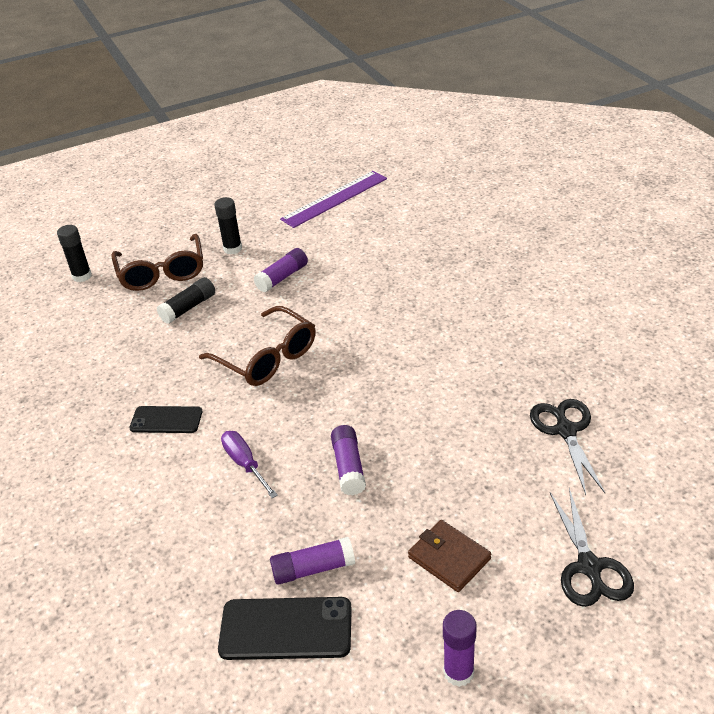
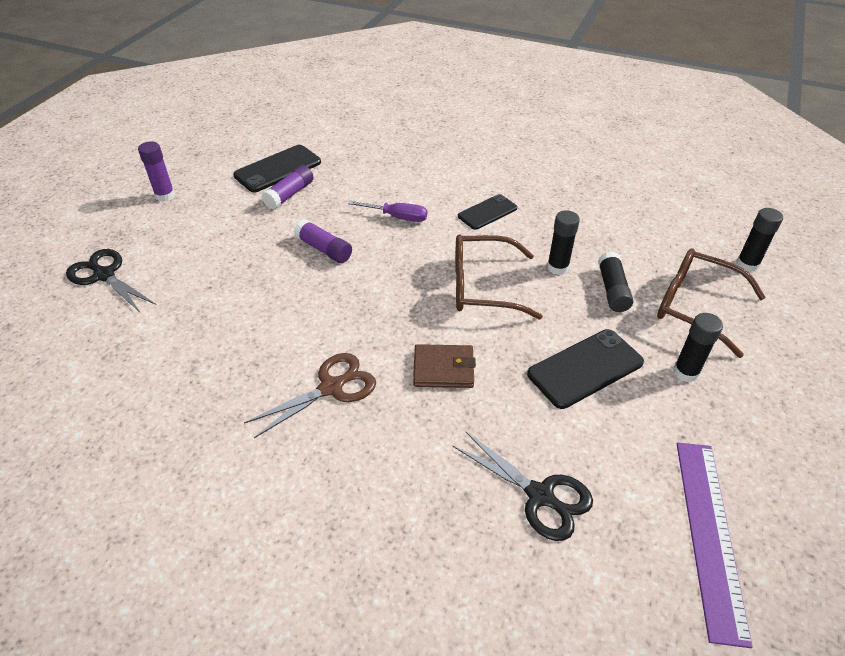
camera: 135 degrees right, 5 degrees up
(195, 341) = (557, 267): none -> black glue stick
(282, 277) = (585, 368): purple glue stick -> black phone
(449, 558) = (207, 236): brown wallet -> brown wallet (443, 369)
(452, 346) = (331, 388): none -> brown scissors
(566, 431) = (166, 361): black scissors -> black scissors (540, 495)

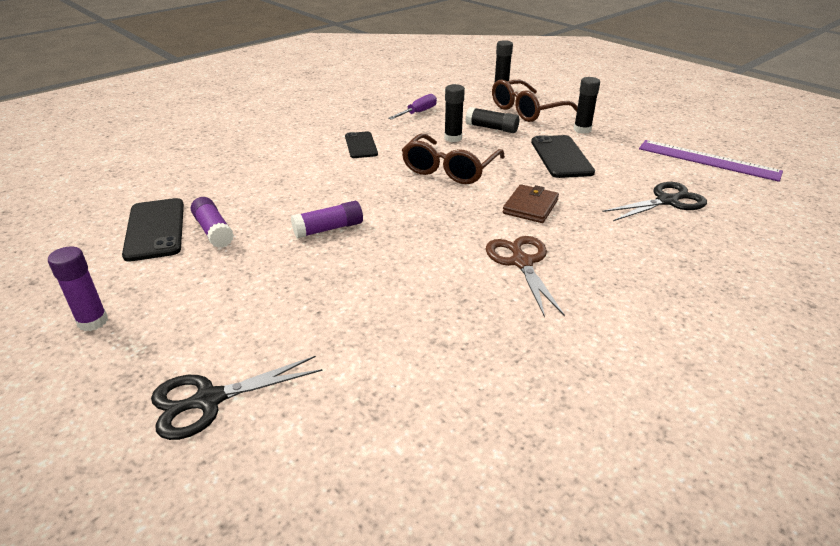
camera: 65 degrees left, 10 degrees down
(397, 217) = (322, 183): purple screwdriver -> purple screwdriver (418, 113)

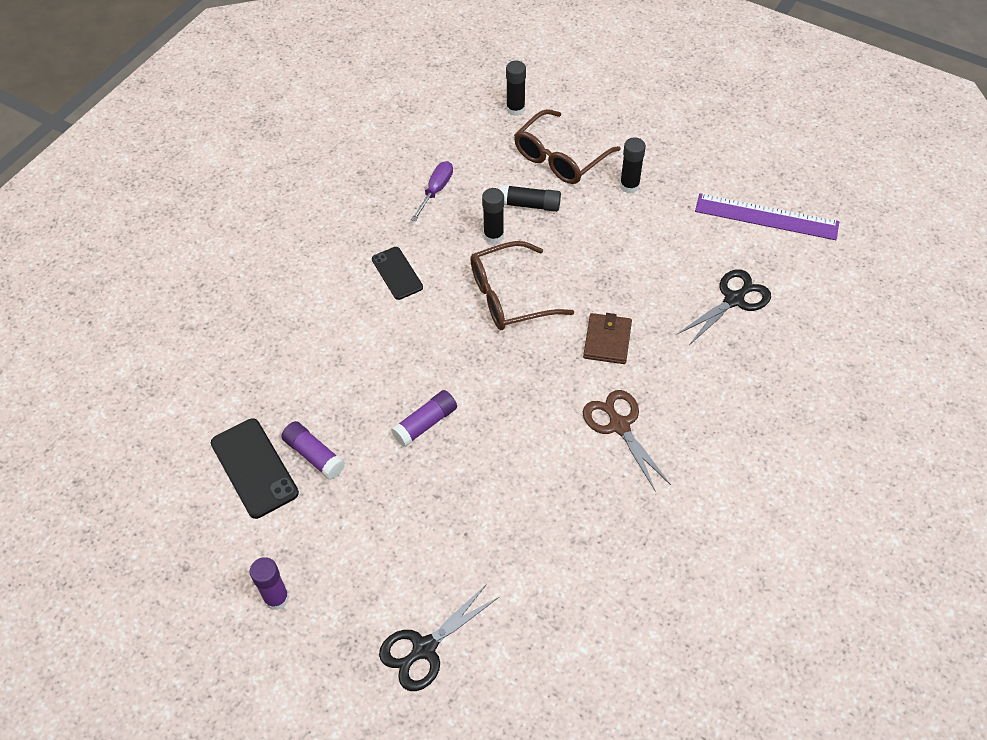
camera: 15 degrees left, 20 degrees up
(449, 169) = (509, 296): brown glasses -> brown glasses turned 60 degrees clockwise
(561, 157) = (618, 245): black phone -> none

